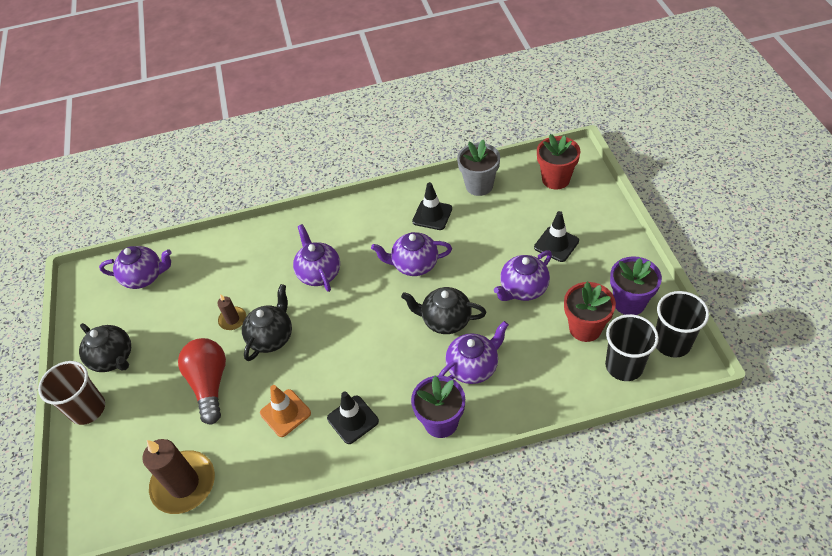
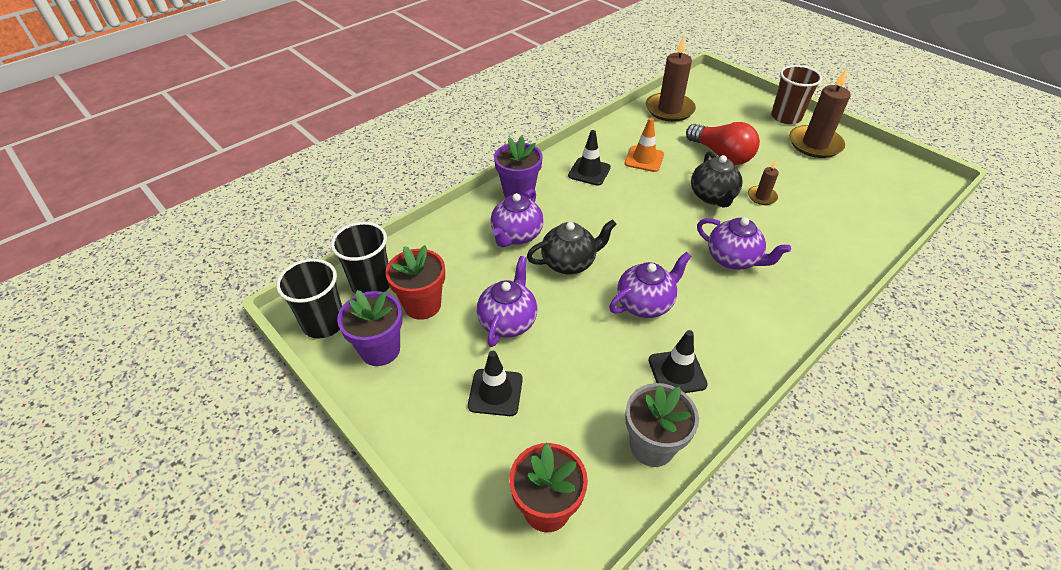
camera: 145 degrees right, 5 degrees down
(113, 358) = (815, 144): black teapot -> brown candle
(145, 277) = (885, 199): purple teapot -> none

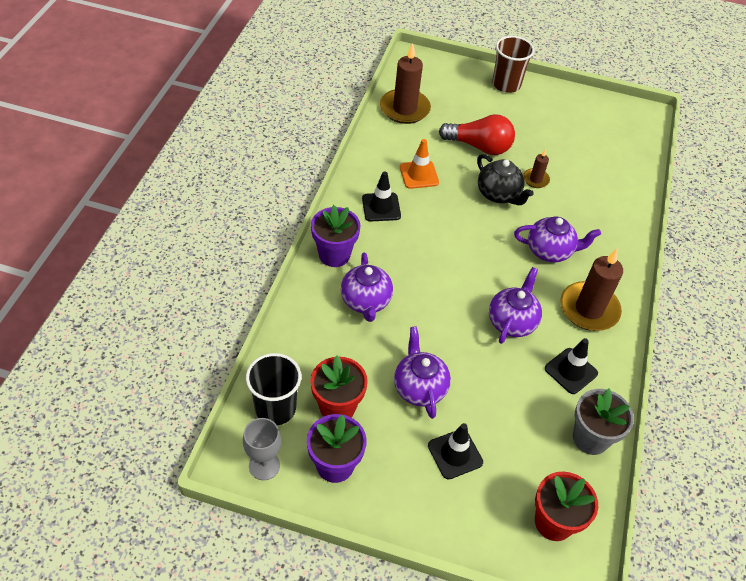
camera: 35 degrees left, 5 degrees up
(324, 323) = (264, 465): black cup -> grey goblet
(569, 262) = (429, 309): black teapot -> none
(815, 144) = (544, 107): brown candle -> brown candle (589, 309)

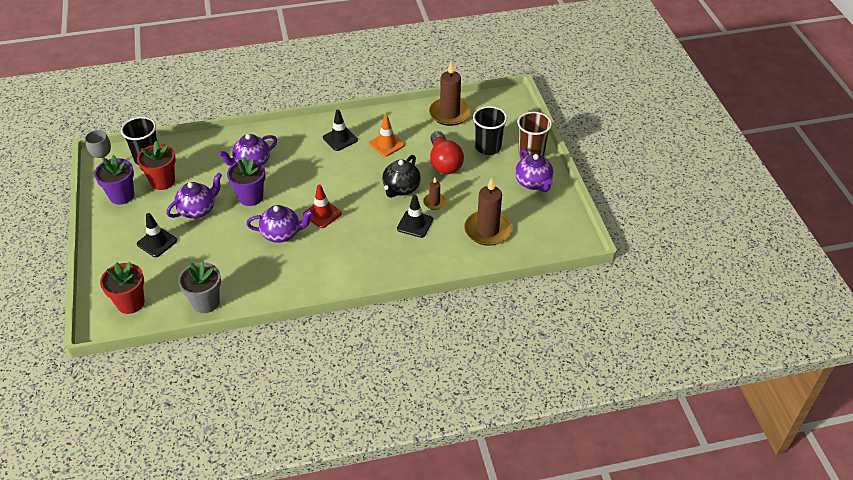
camera: 65 degrees right, 5 degrees down
(334, 255) = (281, 135): purple flower pot -> purple flower pot (250, 197)
(477, 107) = (488, 147): none -> black cup
(499, 273) = (322, 214): none -> red traffic cone
(550, 251) = (364, 232): purple teapot -> purple teapot (533, 183)
(571, 371) = (257, 276): black traffic cone -> black traffic cone (415, 224)
(589, 309) = (322, 269): brown candle -> brown candle (487, 230)

